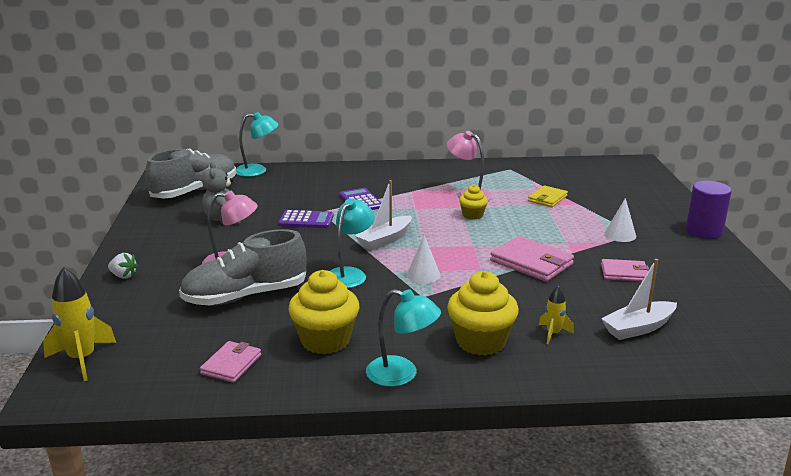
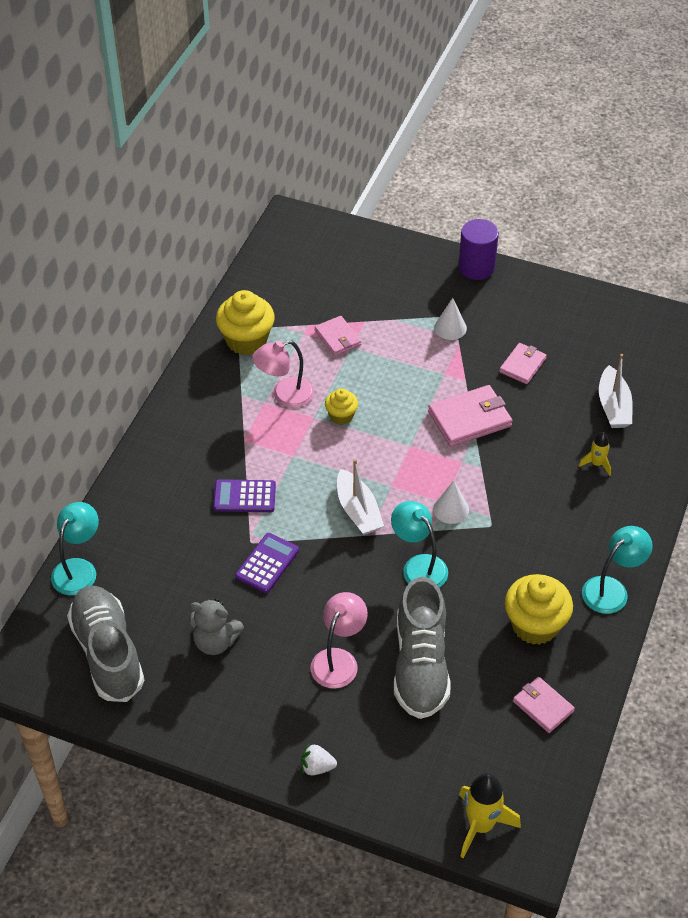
camera: 65 degrees left, 25 degrees up
(123, 276) = (317, 767): white strawberry -> white strawberry turned 135 degrees counterclockwise
(480, 342) = (587, 517): yellow cupcake -> yellow cupcake (246, 340)
(547, 198) = (337, 338): yellow wallet -> pink wallet

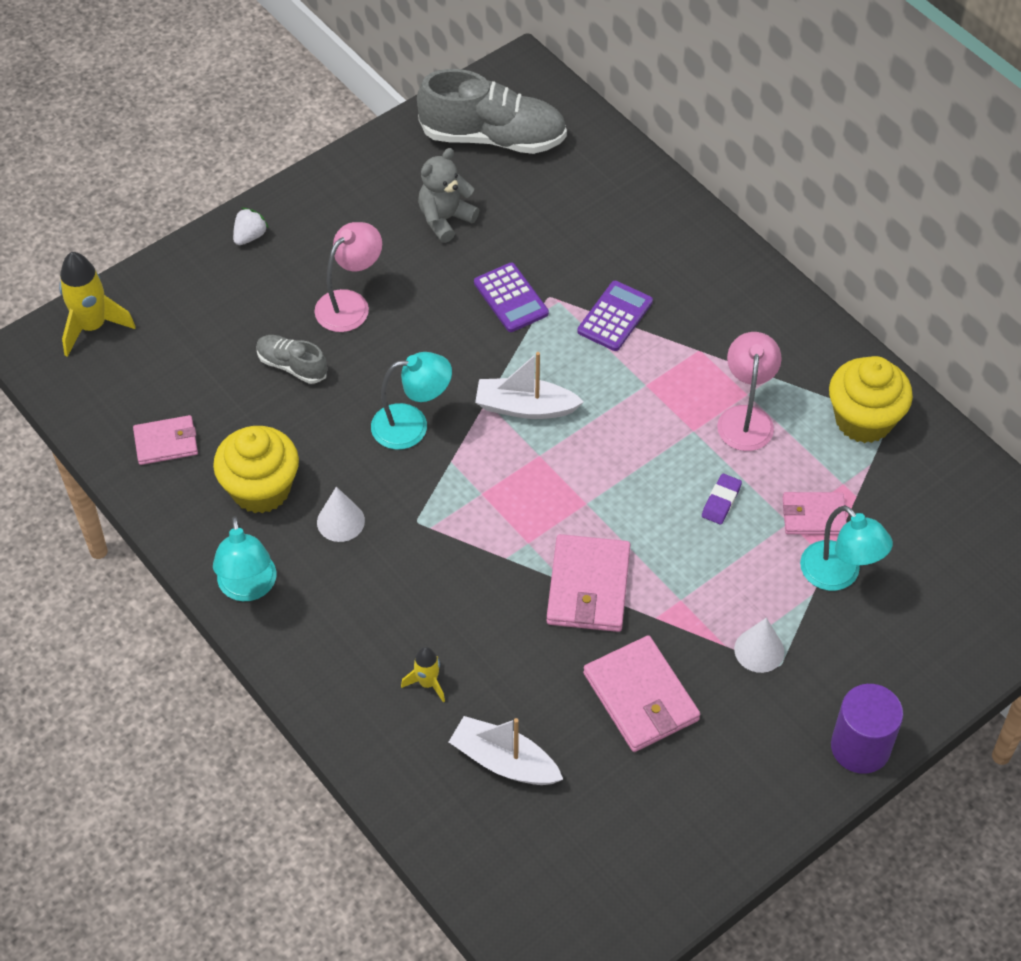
camera: 120 degrees right, 5 degrees up
(78, 569) = (611, 151): turquoise lamp -> turquoise lamp (839, 575)
(338, 660) = (350, 304): pink lamp -> pink lamp turned 105 degrees counterclockwise
(341, 416) = (678, 458): yellow cupcake -> none
(359, 383) = (721, 501): none -> purple eraser
(420, 665) = (292, 366): grey shoe -> grey shoe, size x0.51
(451, 509) = (466, 495): white cone -> white cone (340, 521)
(522, 365) = (641, 697): pink wallet -> pink wallet, size x1.60

